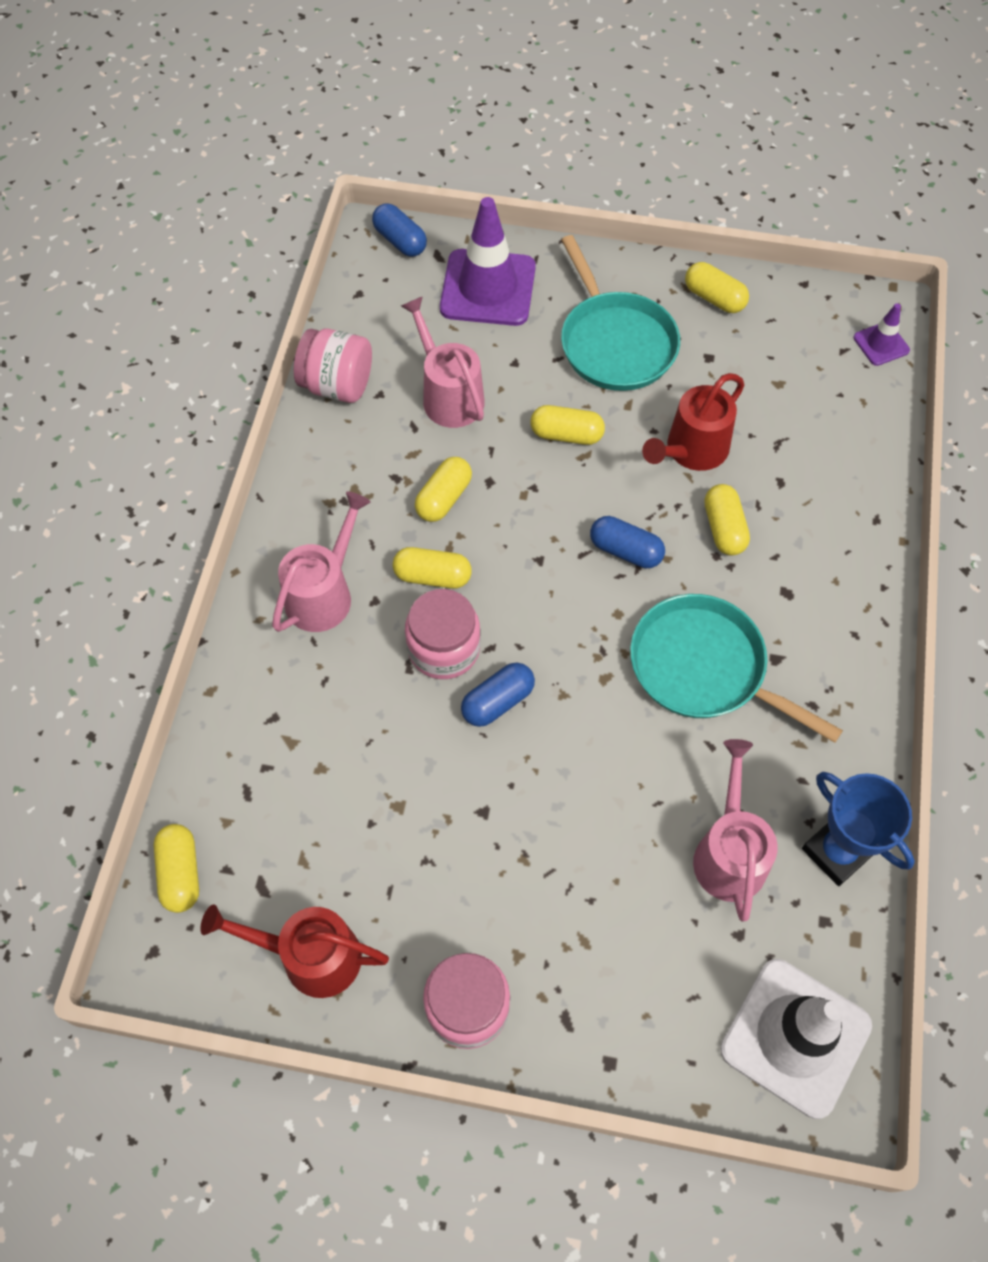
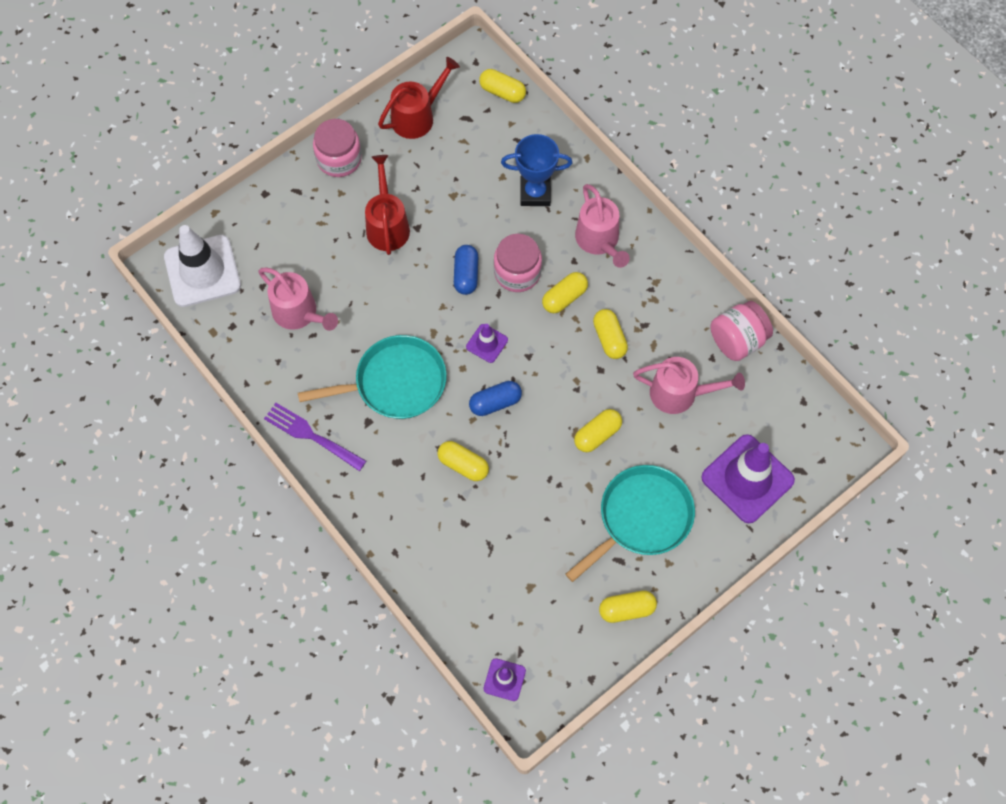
camera: 130 degrees right, 5 degrees up
(400, 241) = (831, 457): blue capsule -> none
(564, 612) = (487, 343): none -> purple traffic cone
(615, 343) = (641, 518): turquoise pan -> turquoise pan turned 120 degrees clockwise
(691, 451) = (527, 493): red watering can -> red watering can (387, 225)
(837, 851) = (254, 360): blue trophy -> blue trophy (535, 193)
(852, 704) = (311, 435): none -> purple fork

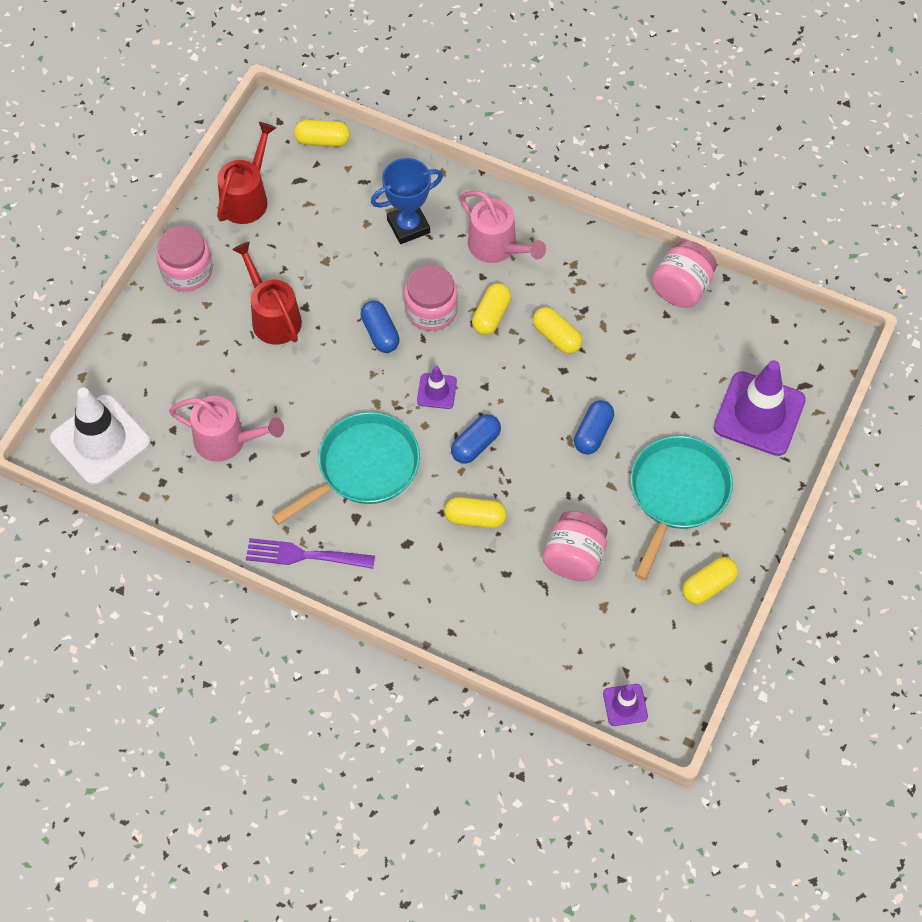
camera: 25 degrees left, 5 degrees down
(527, 535) = (574, 558): none -> pink jar
(597, 435) = (593, 433): yellow capsule -> blue capsule
(680, 394) = (653, 361): pink watering can -> none

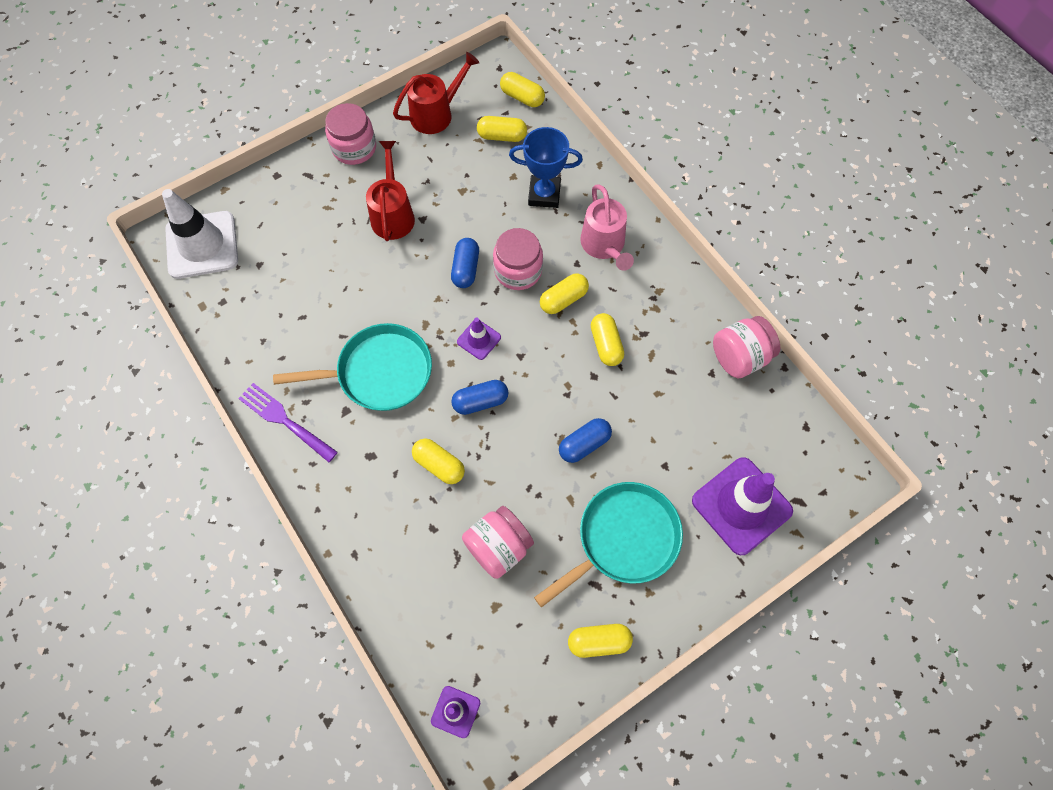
camera: 30 degrees right, 5 degrees up
(227, 441) = (292, 294): pink watering can -> none
(329, 189) = (502, 136): none -> yellow capsule

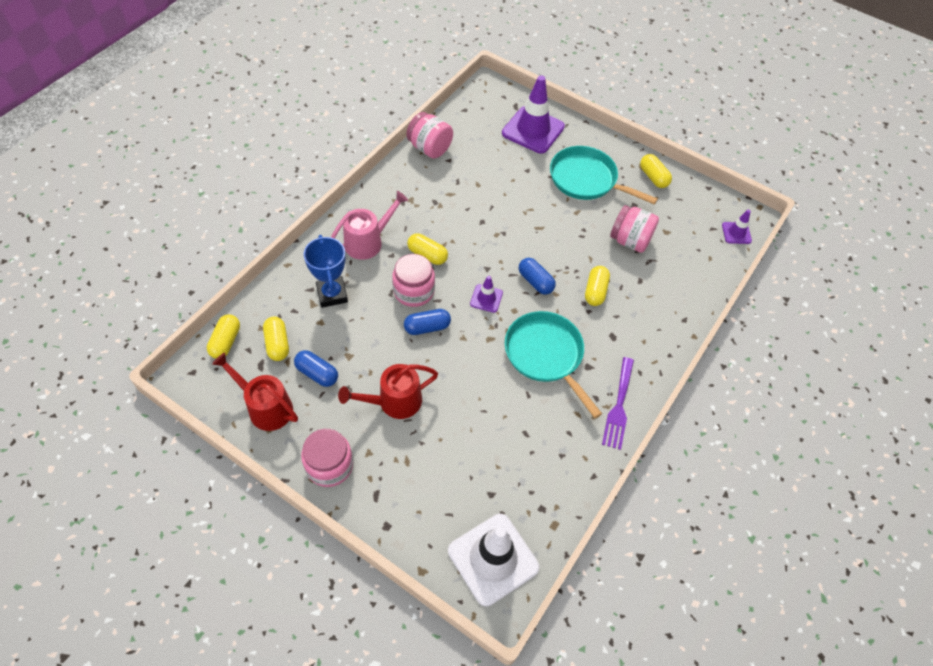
camera: 115 degrees left, 10 degrees down
(584, 444) = (535, 214): blue capsule -> blue capsule (317, 373)
(606, 345) = (454, 220): yellow capsule -> none

